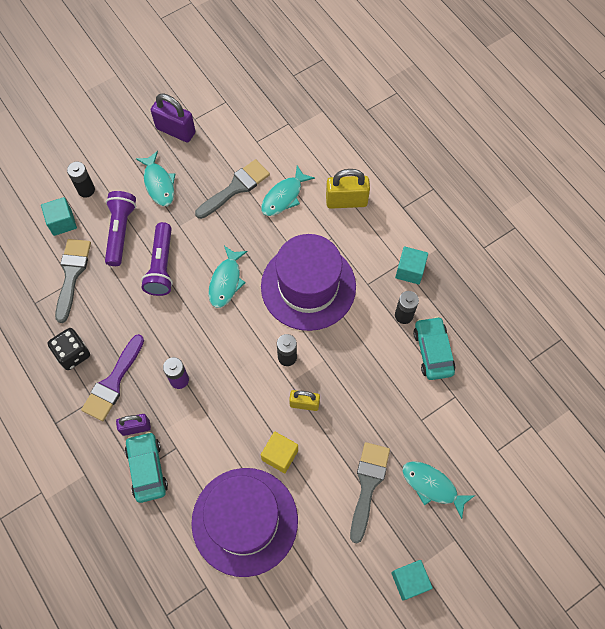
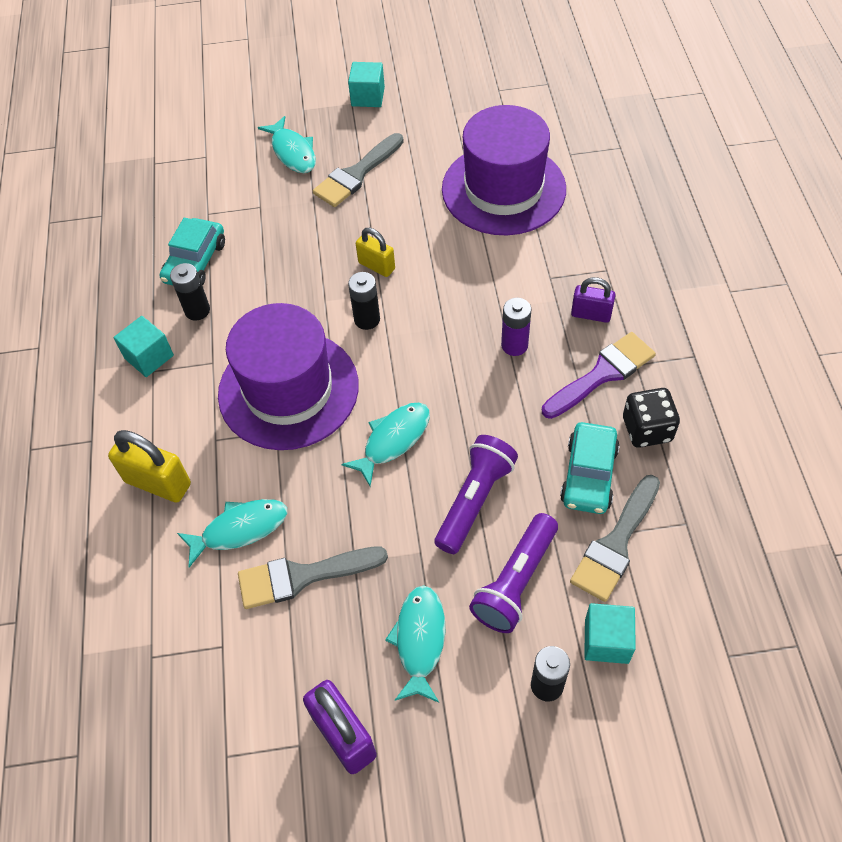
camera: 150 degrees left, 10 degrees down
(147, 469) = (593, 269): turquoise car -> turquoise car (589, 475)
(280, 455) = (433, 230): yellow cube -> none

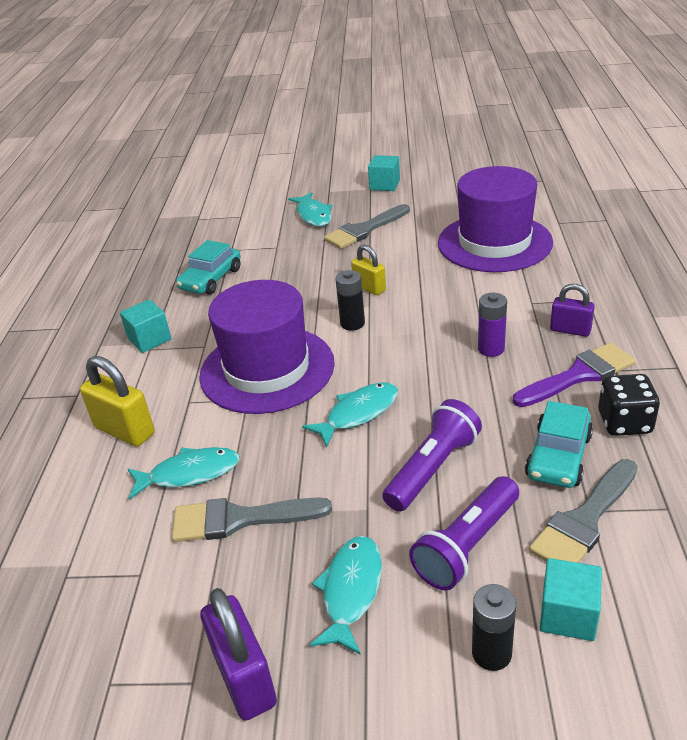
camera: 10 degrees right, 20 degrees down
(197, 310) = (202, 310): black battery -> none

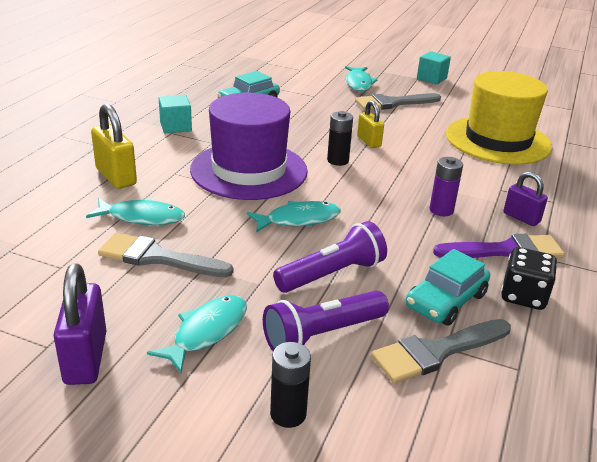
camera: 15 degrees right, 5 degrees down
(494, 242) = (498, 140): purple hat -> yellow hat
(568, 614) = (373, 411): turquoise cube -> none

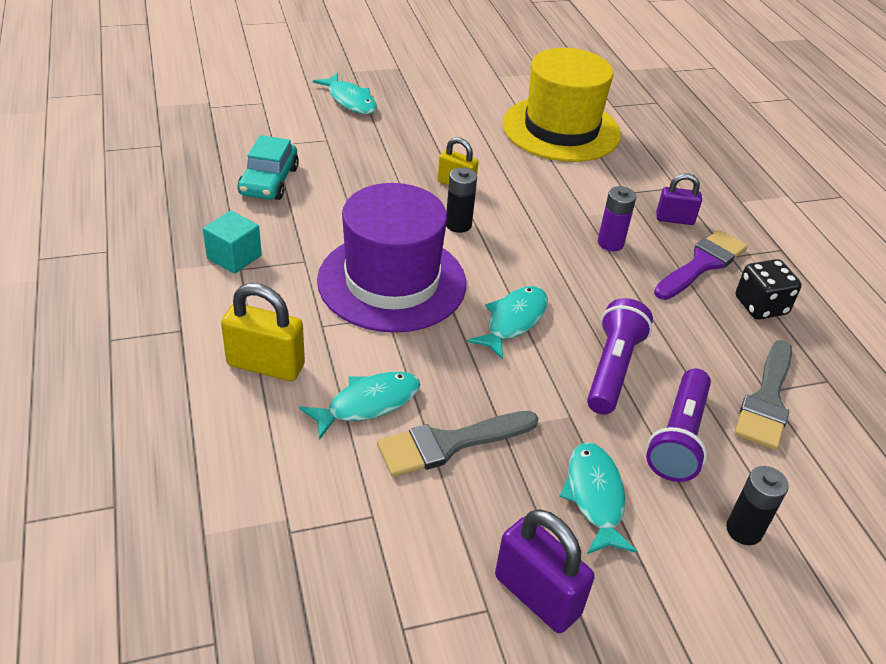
camera: 40 degrees left, 10 degrees up
(393, 103) = (417, 117): grey brush -> none
(431, 78) = (413, 63): turquoise cube -> none
(446, 300) = (719, 344): turquoise car -> none

